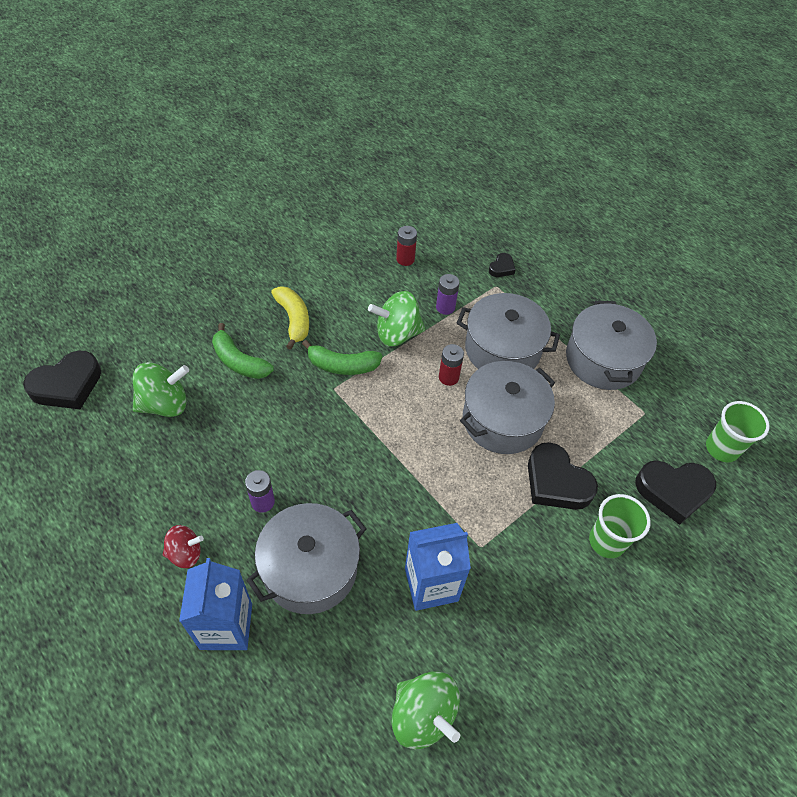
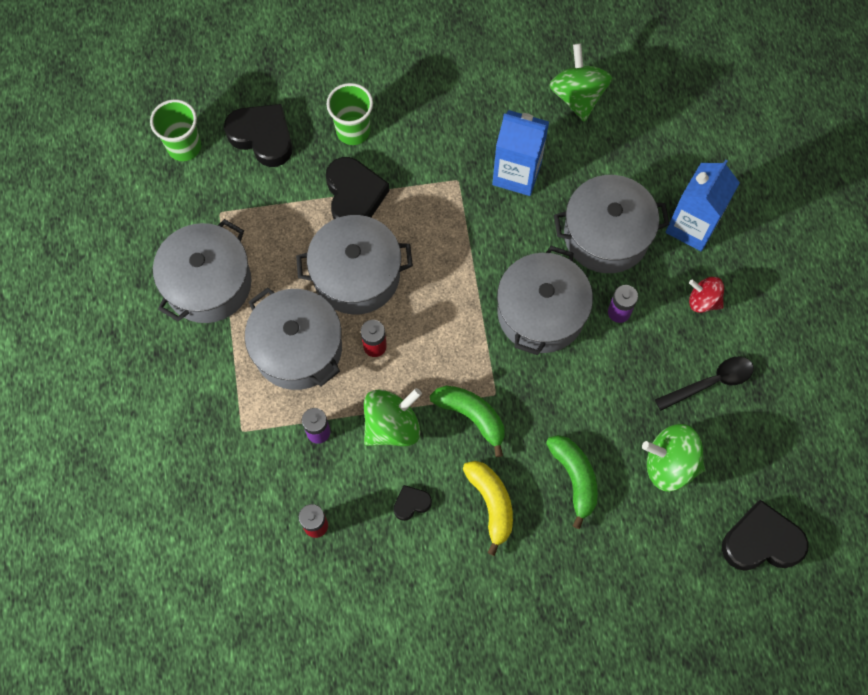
camera: 145 degrees left, 15 degrees up
(151, 482) = (710, 383): none -> black spoon
(293, 320) = (491, 504): yellow banana -> yellow banana turned 150 degrees clockwise
(332, 467) = (541, 312): none -> grey pot
(397, 334) = (392, 425): green spinning top -> green spinning top turned 60 degrees counterclockwise
(501, 268) = (216, 452): black heart -> black heart (411, 503)

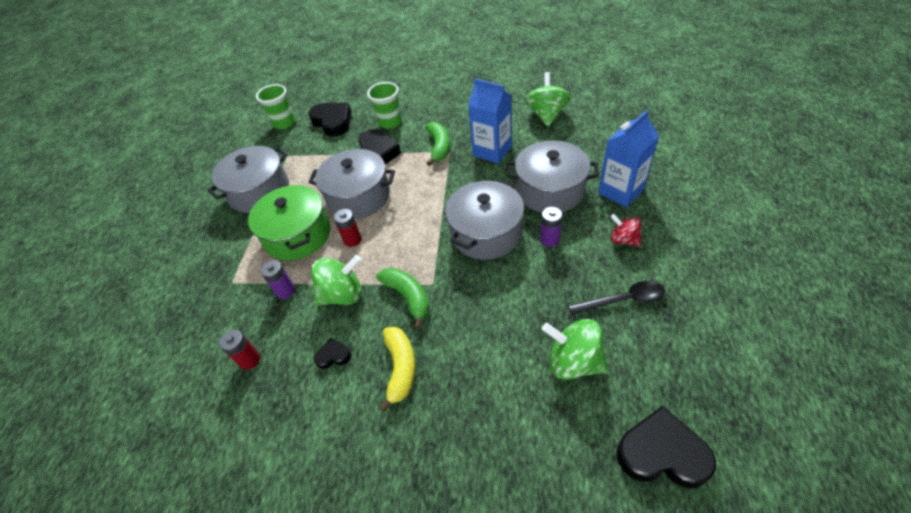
camera: 20 degrees right, 20 degrees down
(298, 348) = (298, 235): grey pot -> green pot
(574, 478) = (481, 359): green banana -> green banana (439, 147)

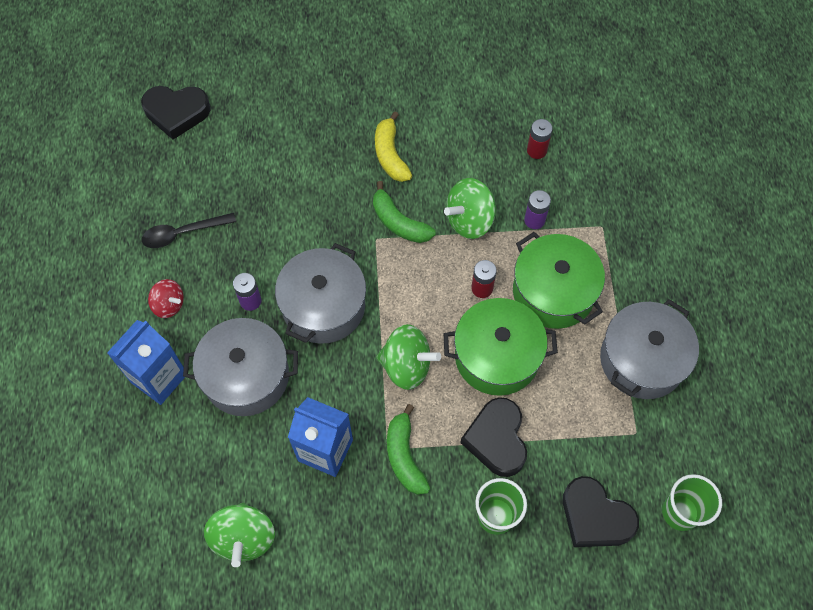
camera: 165 degrees right, 15 degrees up
(333, 356) = (457, 160): black heart -> none
(358, 196) = (497, 356): grey pot -> green pot
(573, 361) = (236, 172): green spinning top -> green spinning top (406, 366)

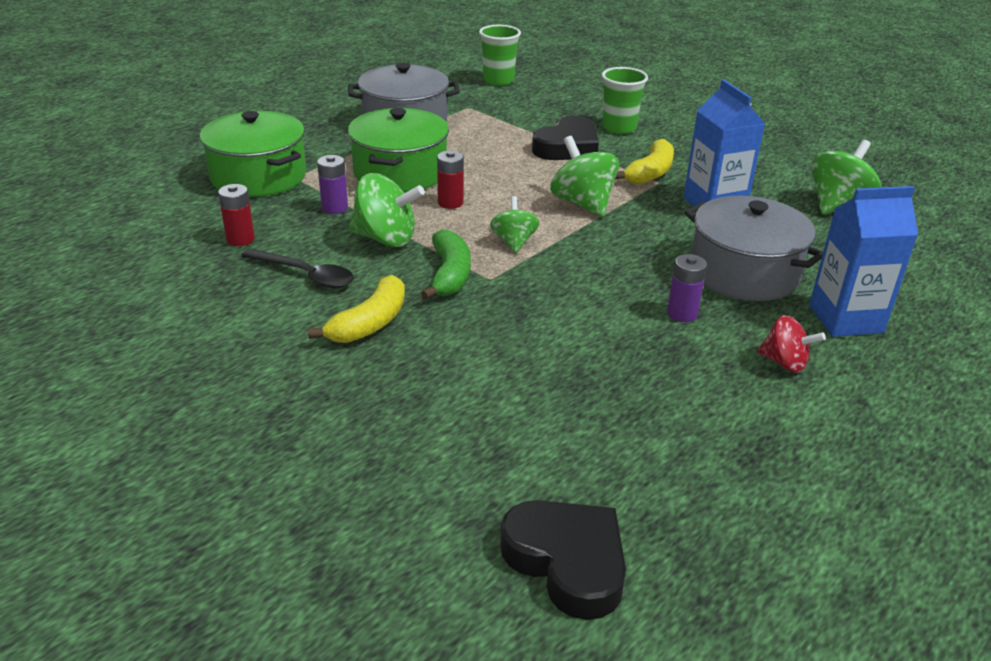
camera: 135 degrees left, 30 degrees down
(169, 305) = (784, 363): red spinning top -> red spinning top turned 135 degrees clockwise
(183, 233) = (705, 413): black spoon -> black spoon (305, 275)
(323, 306) = (608, 269): grey pot -> none
(400, 283) = (514, 242): none -> green spinning top
(404, 456) = (650, 173): green banana -> yellow banana
(497, 356) = (502, 172): green pot -> green pot (258, 176)
(595, 517) = (553, 100): black heart -> none

